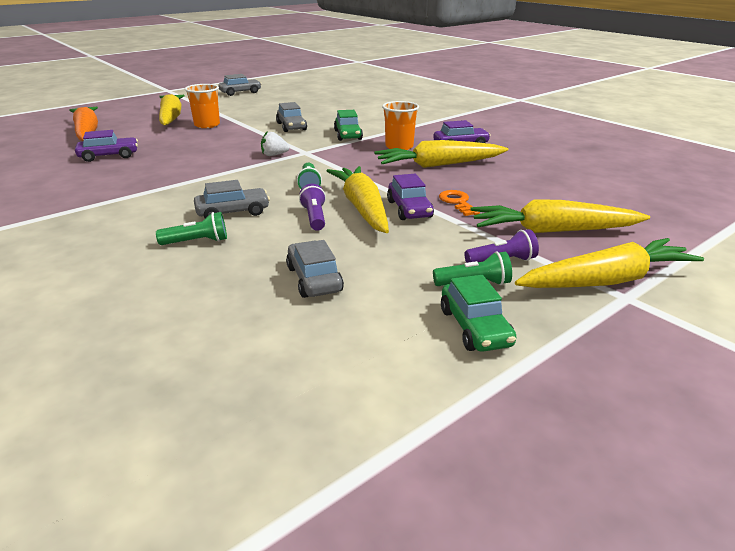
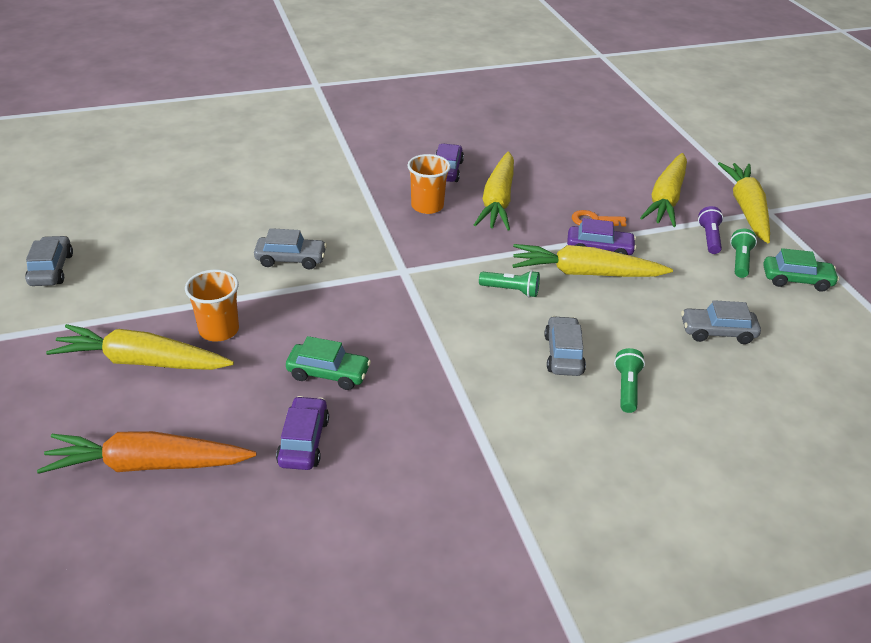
camera: 70 degrees left, 10 degrees up
(274, 155) = (398, 295): white strawberry -> none
(314, 217) = (596, 305): purple flashlight -> none
(348, 135) = (360, 227): green car -> green car (328, 373)

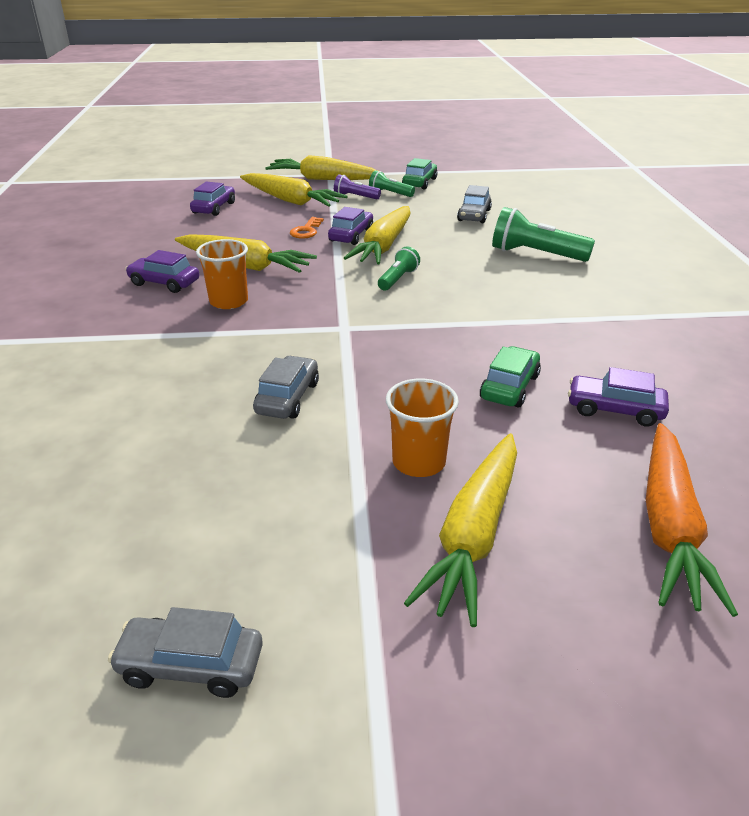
camera: 75 degrees left, 5 degrees down
(563, 354) = (492, 270): grey car -> none
(615, 160) = (214, 208): none -> purple car
(626, 388) = (536, 254): green flashlight -> green flashlight, size x1.75

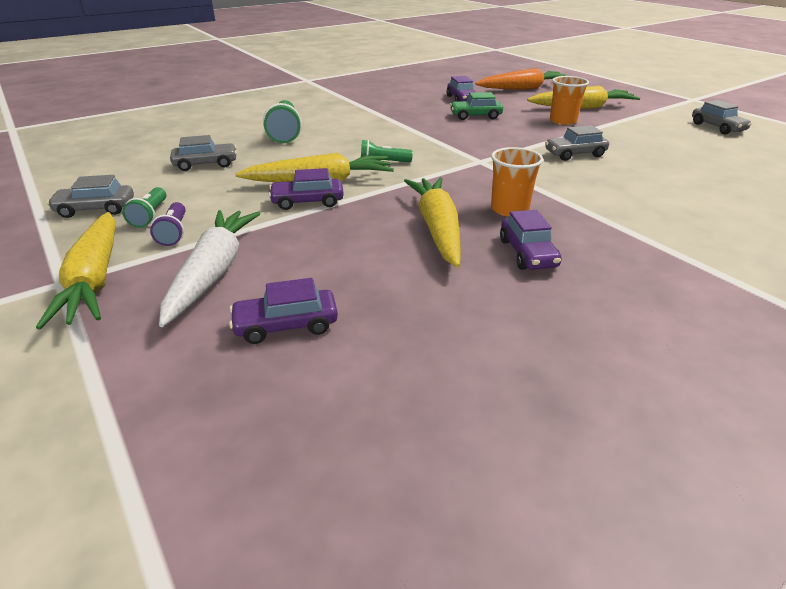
camera: 120 degrees left, 0 degrees up
(290, 200) = (213, 272): yellow carrot -> white carrot
(306, 231) = (315, 227): orange key -> none
(419, 183) = (96, 209): green car -> grey car

